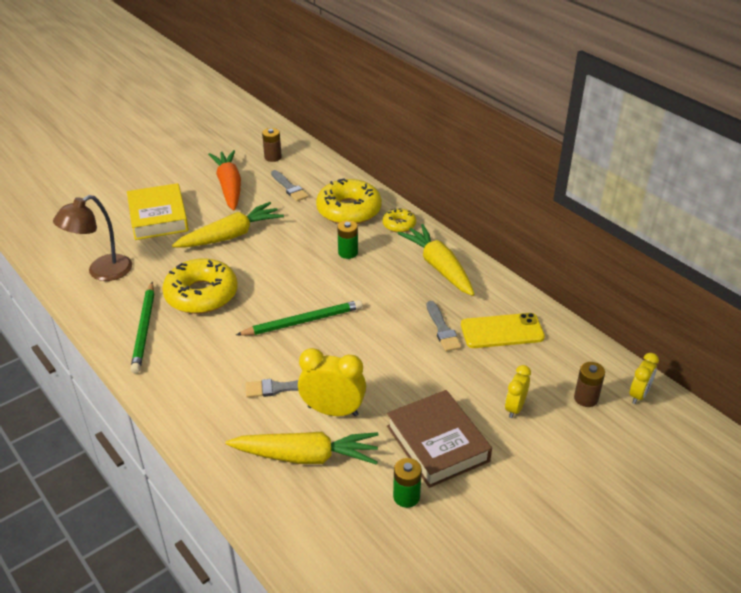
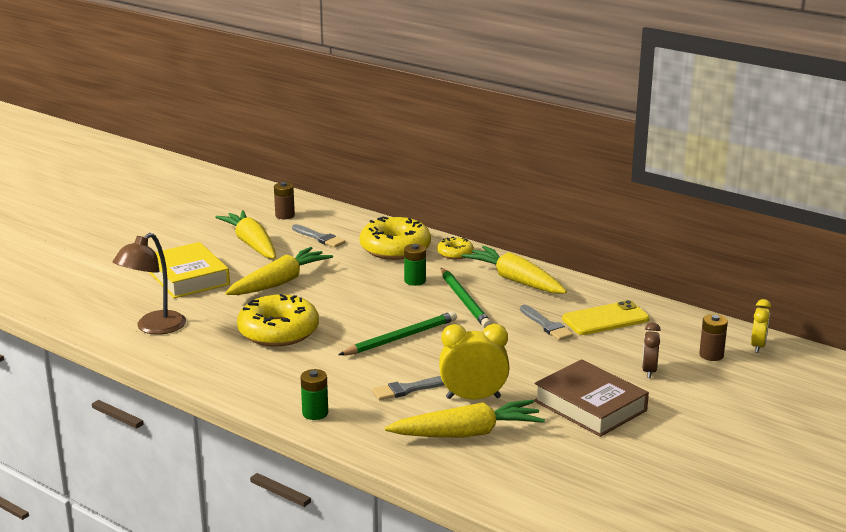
camera: 15 degrees left, 15 degrees down
(145, 329) = (234, 365): green pencil -> green pencil (464, 300)
(229, 186) = (251, 244): orange carrot -> yellow carrot
(406, 497) = (582, 446): green battery -> green battery (315, 413)
(515, 408) = (649, 371): yellow clock -> brown clock

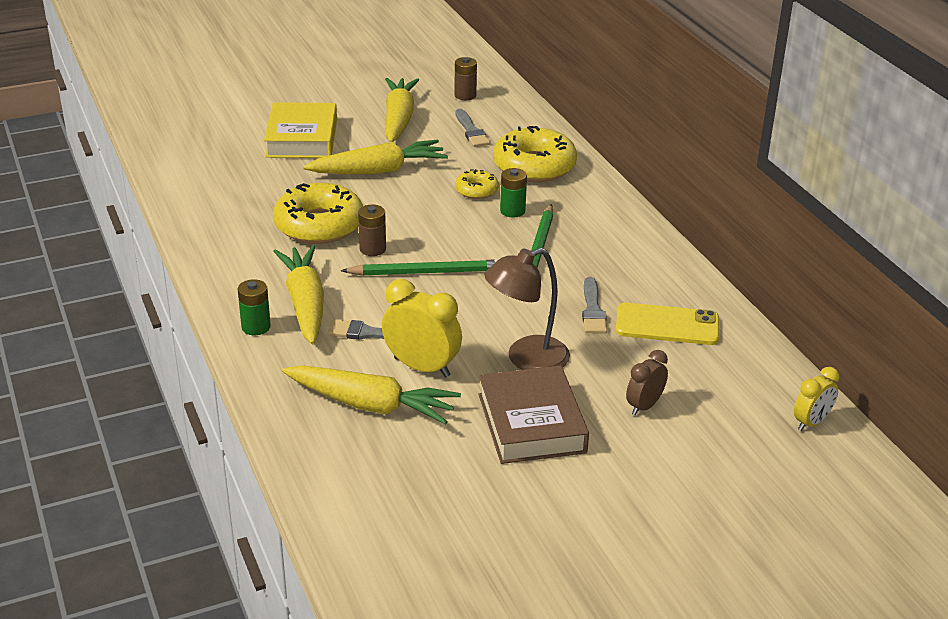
camera: 30 degrees right, 10 degrees up
(154, 328) = (215, 184): brown lamp -> brown lamp (526, 359)
(455, 253) = (590, 191): yellow donut -> yellow donut (476, 190)
(515, 280) = (619, 244): yellow carrot -> yellow carrot (305, 304)
(711, 355) = (740, 413): brown battery -> brown battery (372, 249)

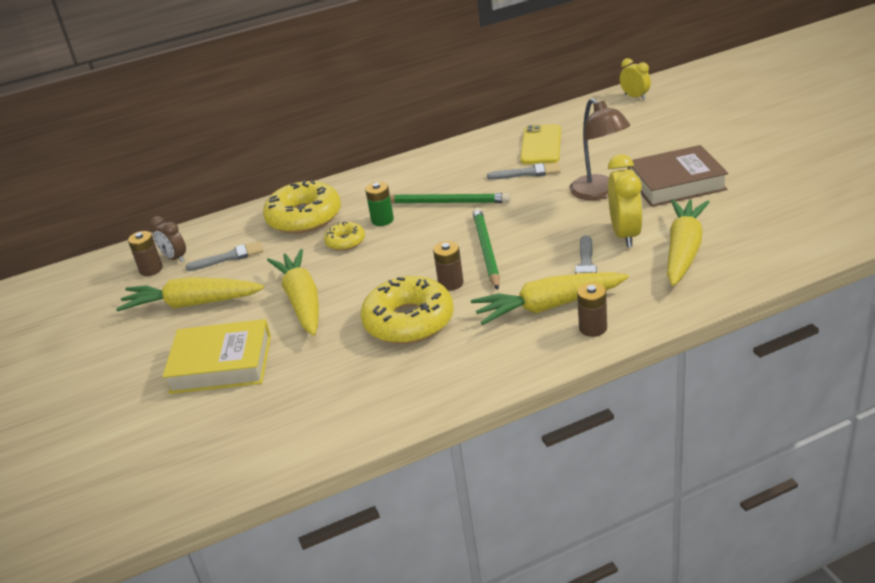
camera: 85 degrees left, 0 degrees up
(256, 327) = (593, 328): green battery -> brown battery
(422, 367) = (625, 234): yellow clock -> yellow clock turned 150 degrees clockwise
(644, 406) = (639, 146): brown clock -> brown clock (175, 258)

